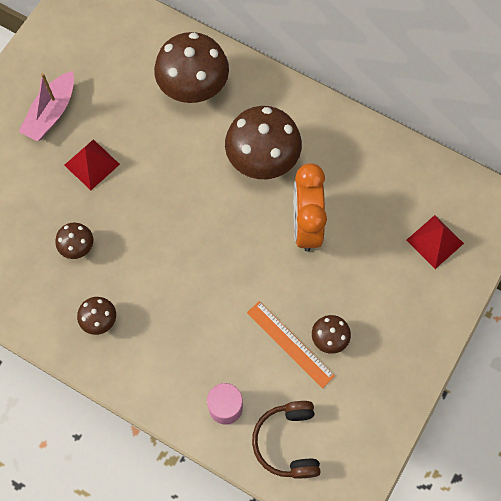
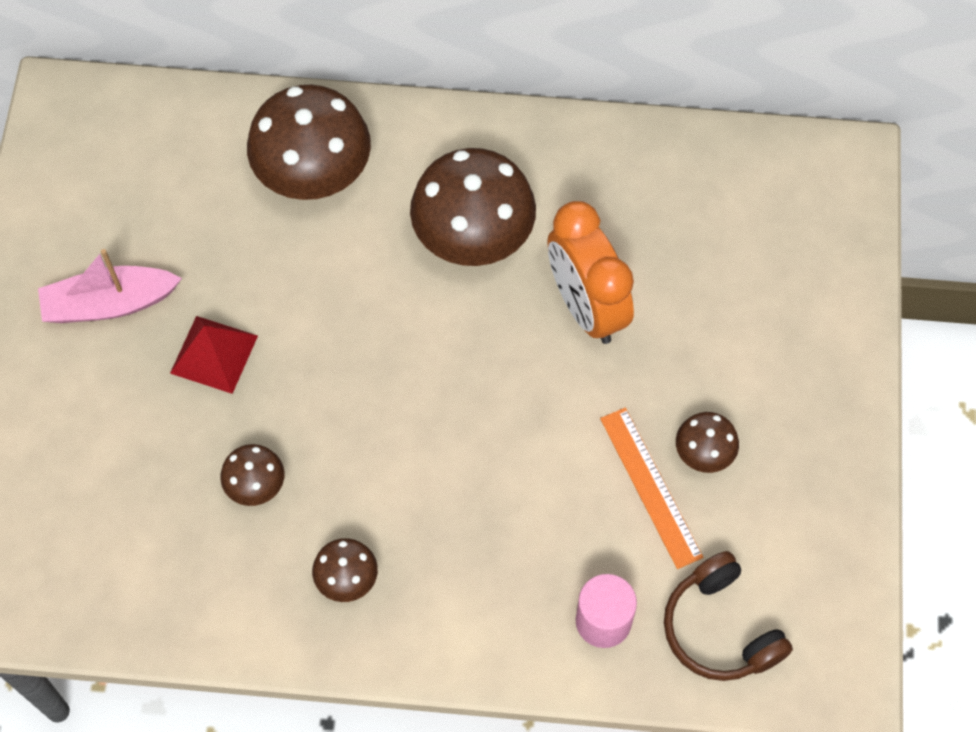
camera: 25 degrees left, 5 degrees down
(51, 113) = (109, 304): pink boat -> pink boat turned 75 degrees clockwise
(290, 344) = (651, 487): orange ruler -> orange ruler turned 45 degrees clockwise
(435, 241) = (783, 251): red pyramid -> none

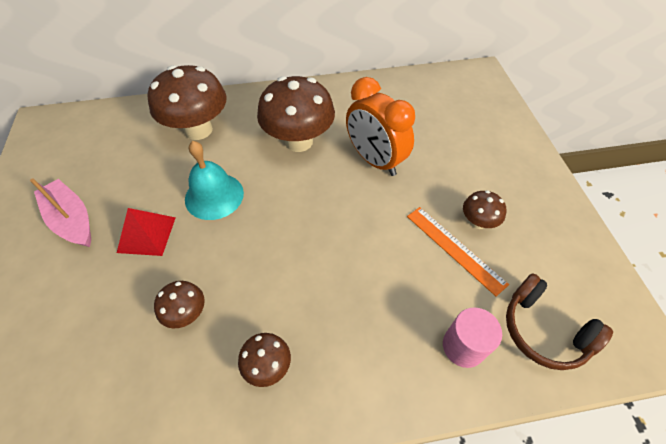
camera: 15 degrees left, 10 degrees down
(109, 304) = (72, 220): pink boat -> pink boat turned 75 degrees clockwise
(320, 312) = (214, 196): none -> turquoise bell

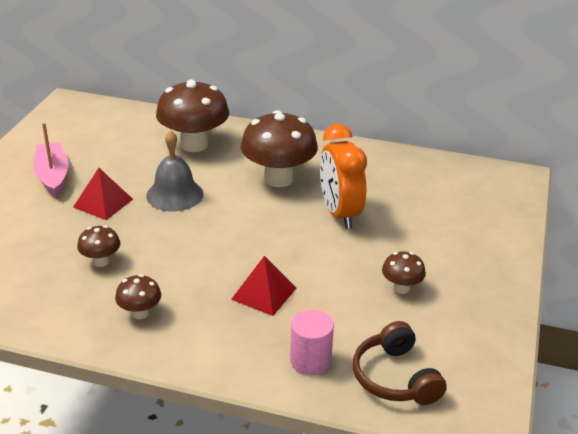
camera: 25 degrees right, 20 degrees down
(214, 196) = (174, 194): turquoise bell -> grey bell
(370, 282) = (264, 293): none -> red pyramid
(455, 249) = (361, 298): orange ruler -> none

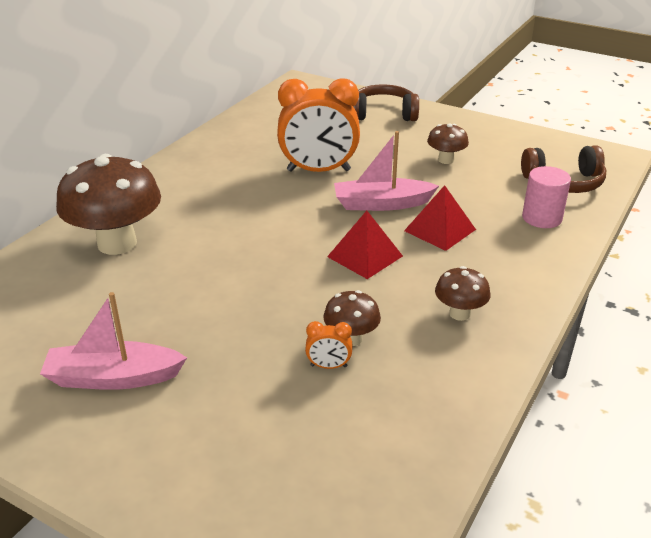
camera: 75 degrees left, 0 degrees up
(69, 255) = (328, 366): none -> orange clock
(103, 203) = (216, 330): red pyramid -> red pyramid (365, 256)
(174, 194) = (228, 269): grey bell -> none
(278, 178) = (234, 195): brown mushroom -> none
(296, 255) = (381, 204): none -> pink boat
(482, 237) = (383, 114): none -> brown headphones

